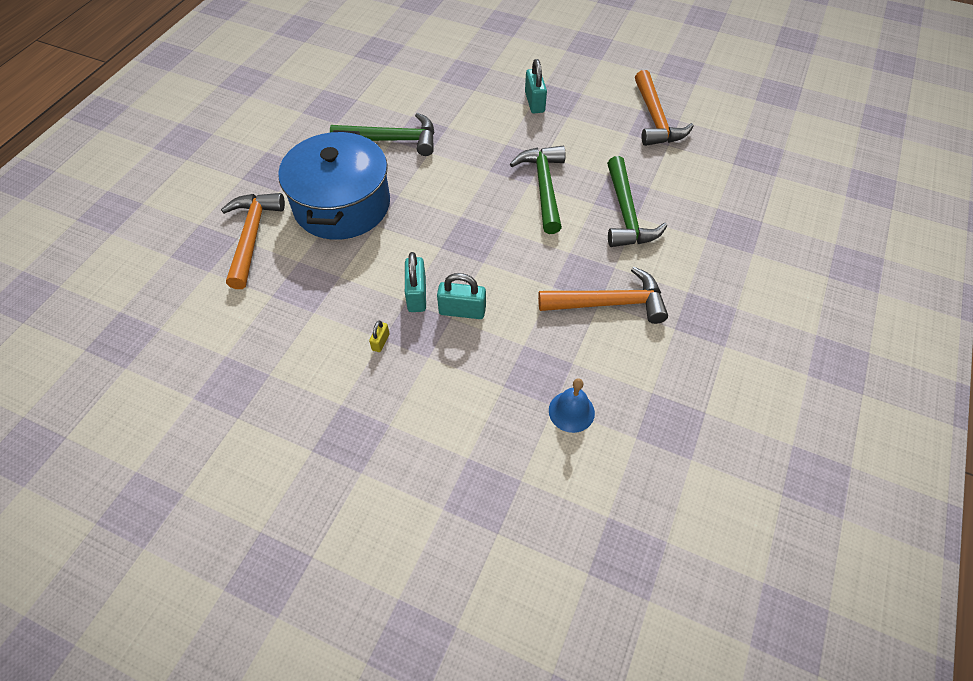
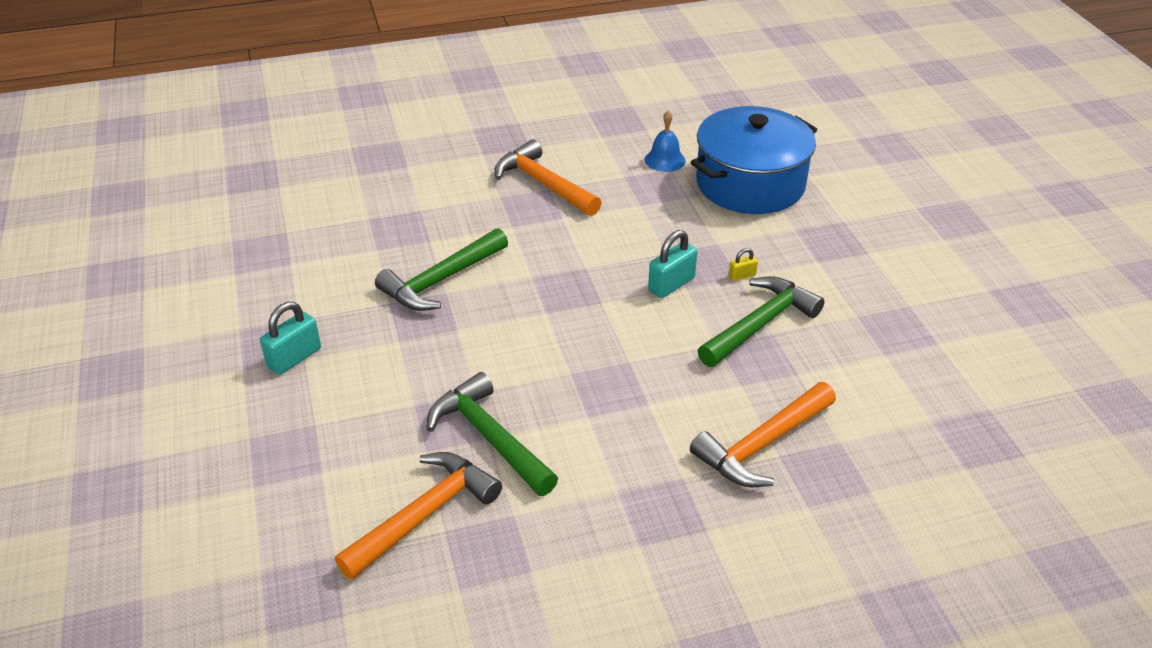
camera: 130 degrees left, 15 degrees down
(342, 205) = (635, 407): blue pot -> blue pot (750, 184)
(462, 311) = (652, 251): turquoise padlock -> none
(626, 213) = (423, 217): green hammer -> green hammer (759, 324)
(655, 119) = (244, 257): orange hammer -> orange hammer (424, 515)

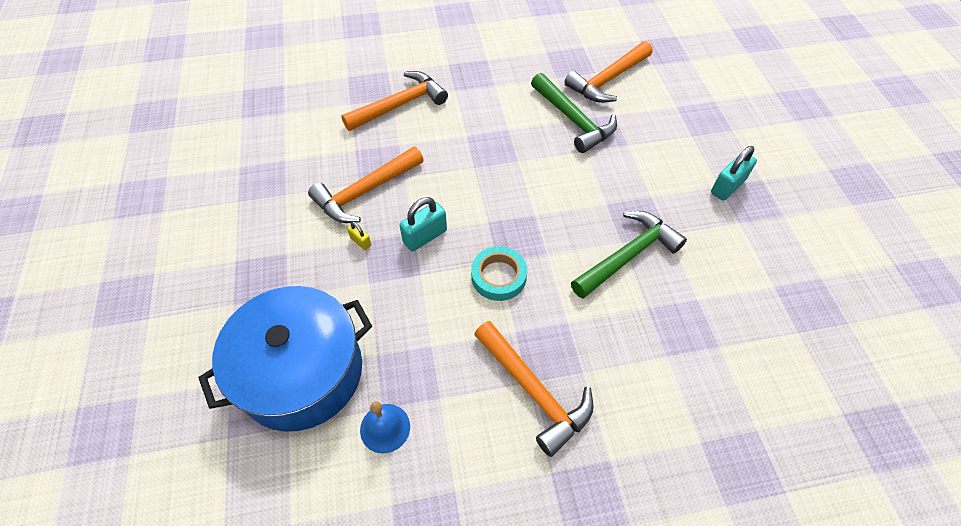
camera: 175 degrees left, 15 degrees up
(583, 255) = (498, 276): none -> turquoise tape
(742, 276) = (360, 242): yellow padlock -> yellow padlock turned 60 degrees clockwise
(759, 324) = (365, 192): green hammer -> orange hammer

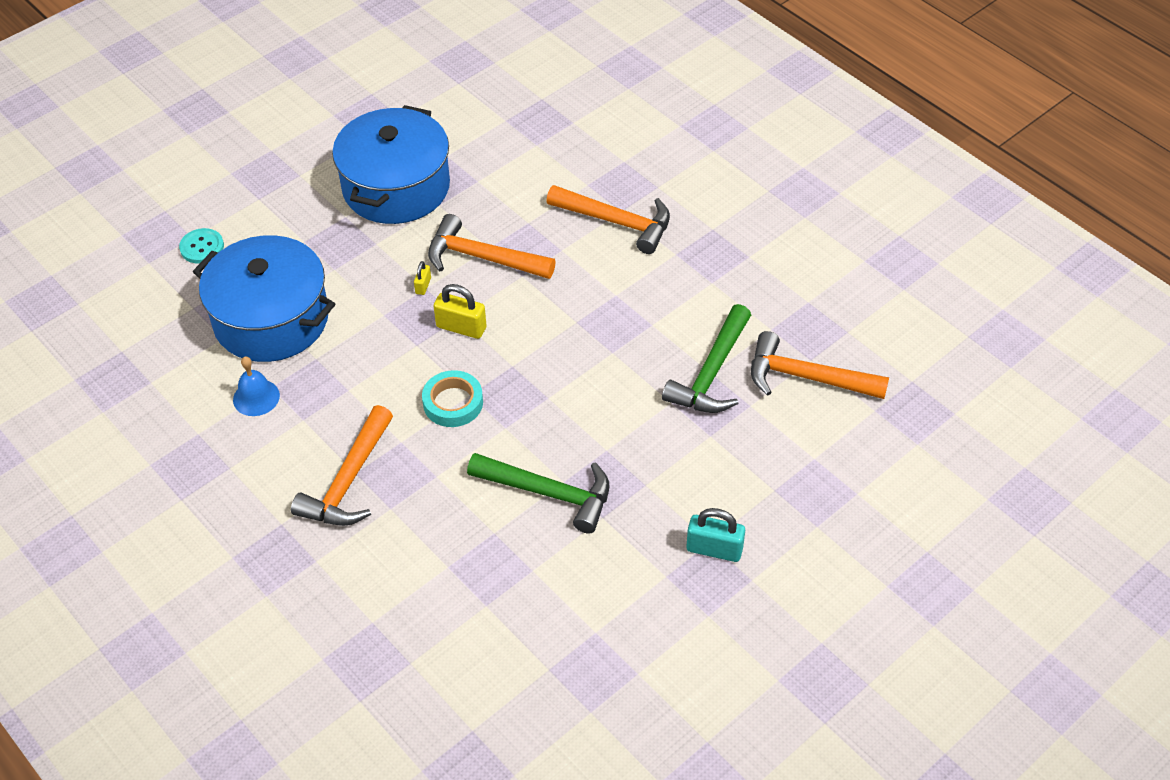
camera: 60 degrees right, 5 degrees down
(158, 394) = (202, 247): none -> turquoise button
(239, 212) = (396, 187): none -> blue pot
(425, 236) = (461, 327): turquoise padlock -> yellow padlock

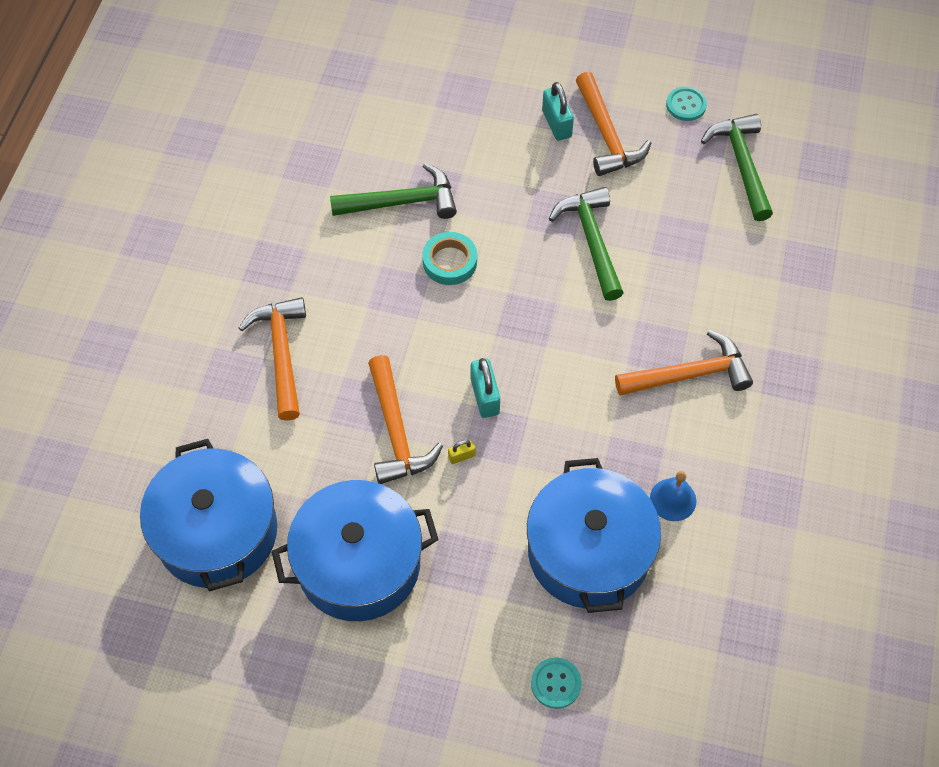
camera: 125 degrees left, 10 degrees up
(453, 403) = (563, 352): turquoise tape -> turquoise tape (450, 262)
(461, 327) = (485, 396): yellow padlock -> turquoise padlock
(495, 126) = (217, 532): none -> blue pot
(531, 687) = (741, 165): none -> green hammer
(651, 688) = (686, 105): none -> turquoise button
(807, 377) = (362, 143): orange hammer -> orange hammer (607, 135)

